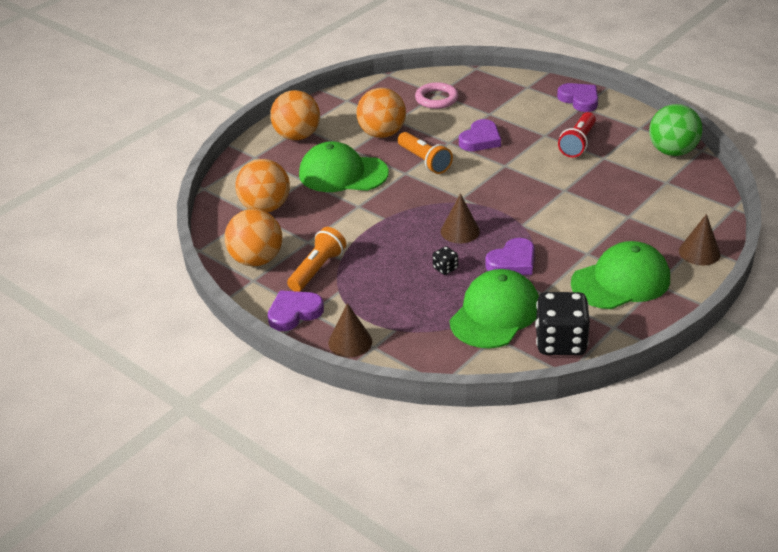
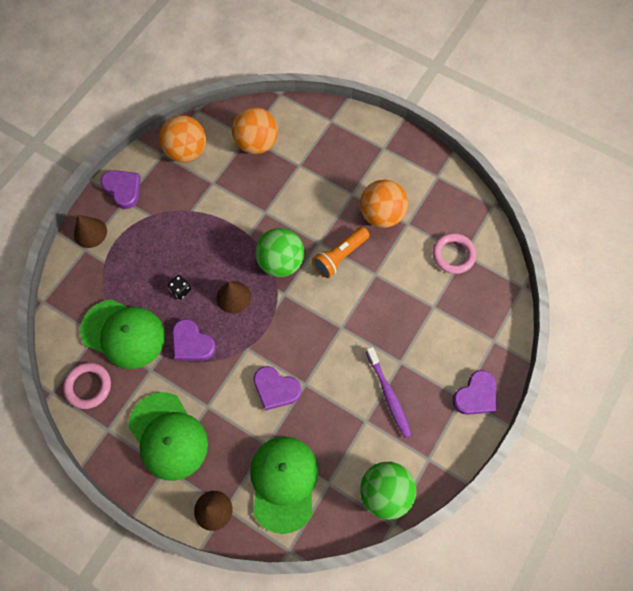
camera: 80 degrees right, 30 degrees up
(297, 136) = (368, 146): orange ball -> none
(317, 269) = (176, 196): orange flashlight -> none
(343, 174) = (312, 192): green cap -> green cap (283, 483)
(423, 198) = (281, 262): none -> green ball
(480, 139) = (383, 302): purple heart -> purple heart (276, 389)
(560, 342) = (88, 386): black dice -> pink ring
(578, 143) = (388, 395): red flashlight -> purple toothbrush

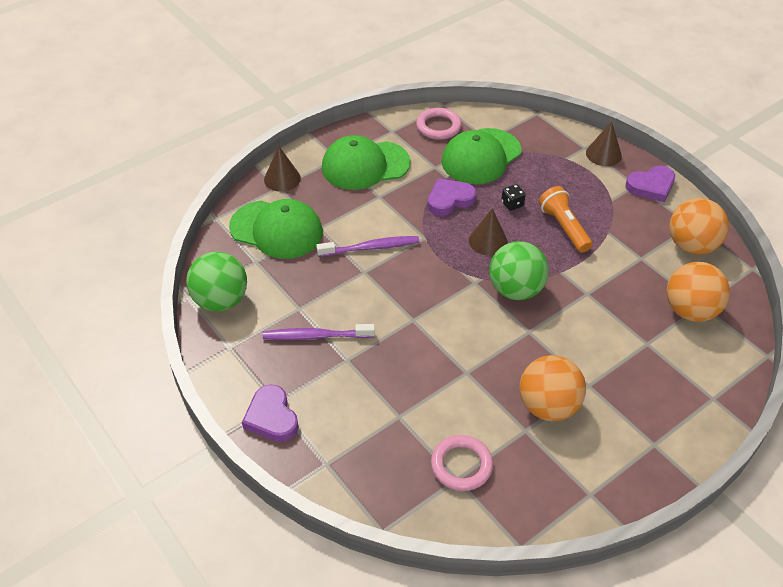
camera: 110 degrees right, 20 degrees down
(276, 389) = (371, 248): purple heart -> purple toothbrush
(339, 256) = (503, 345): orange flashlight -> orange flashlight (564, 227)

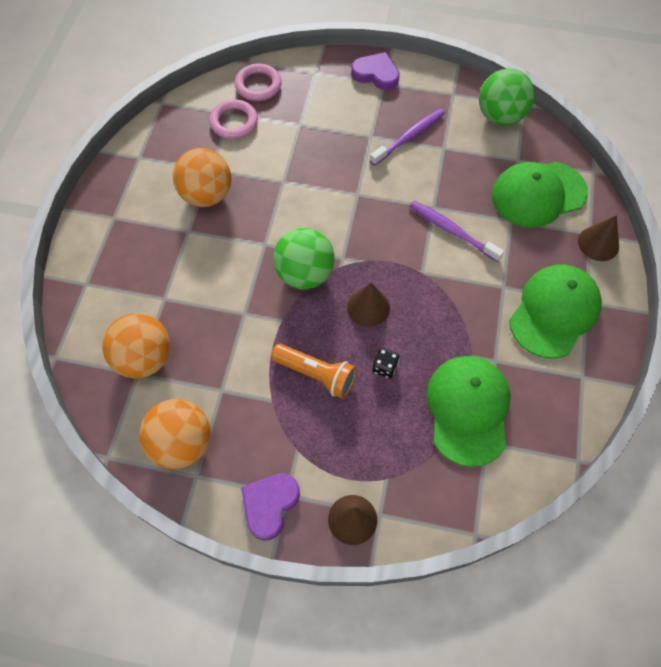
camera: 140 degrees right, 15 degrees up
(371, 248) = (452, 231): purple toothbrush -> purple toothbrush turned 90 degrees clockwise
(438, 127) = (549, 421): pink ring -> pink ring (258, 85)
(449, 199) = (443, 329): purple heart -> none

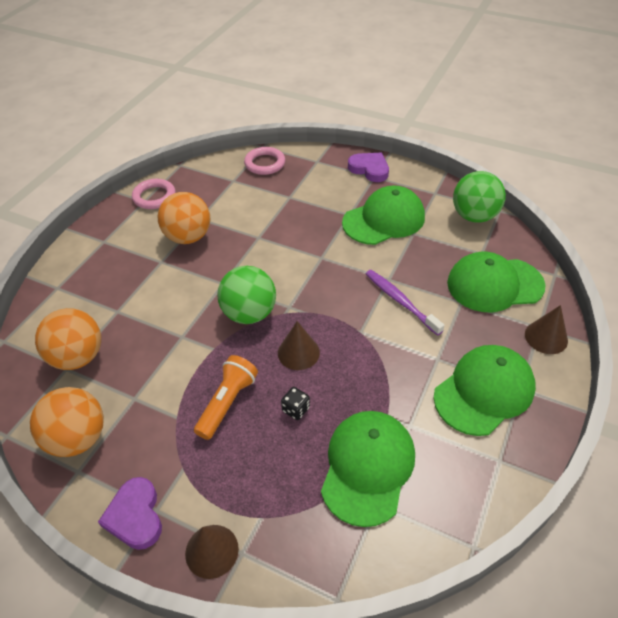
camera: 15 degrees right, 15 degrees down
(234, 122) = (234, 187): pink ring -> pink ring (154, 197)
(270, 505) = (135, 516): purple heart -> purple heart turned 60 degrees counterclockwise
(316, 375) = (227, 402): orange flashlight -> orange flashlight turned 105 degrees counterclockwise
(409, 137) = (384, 220): purple toothbrush -> green cap

